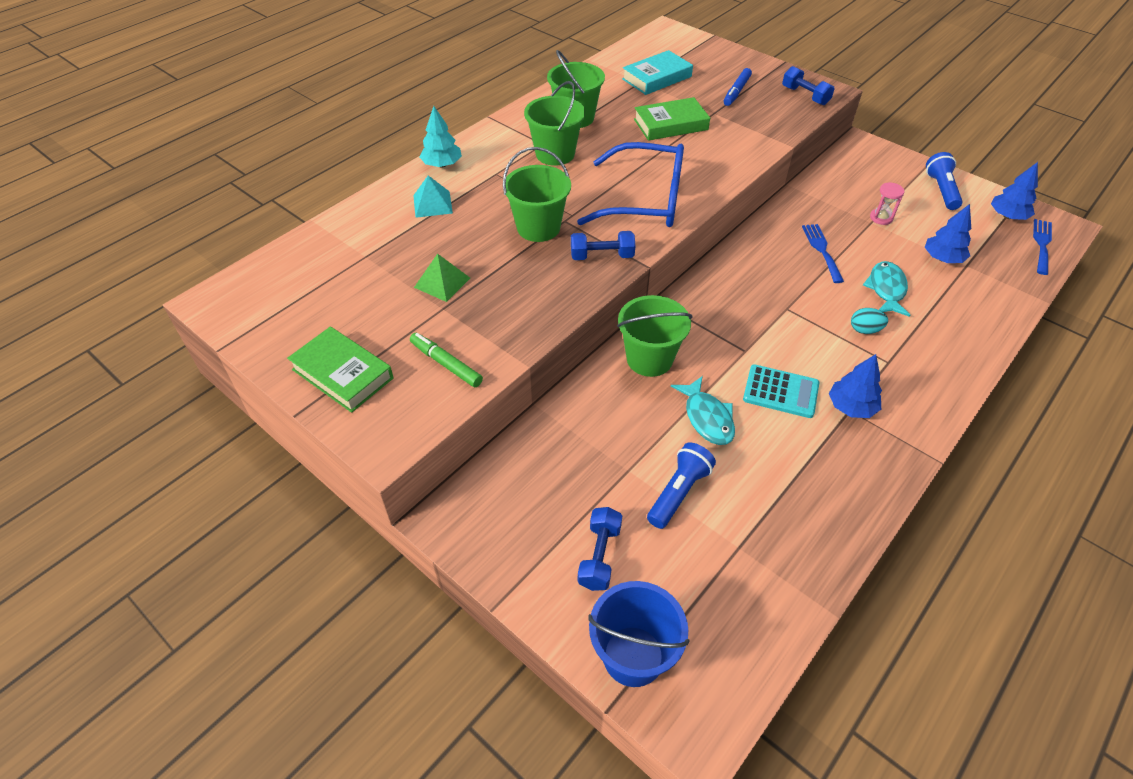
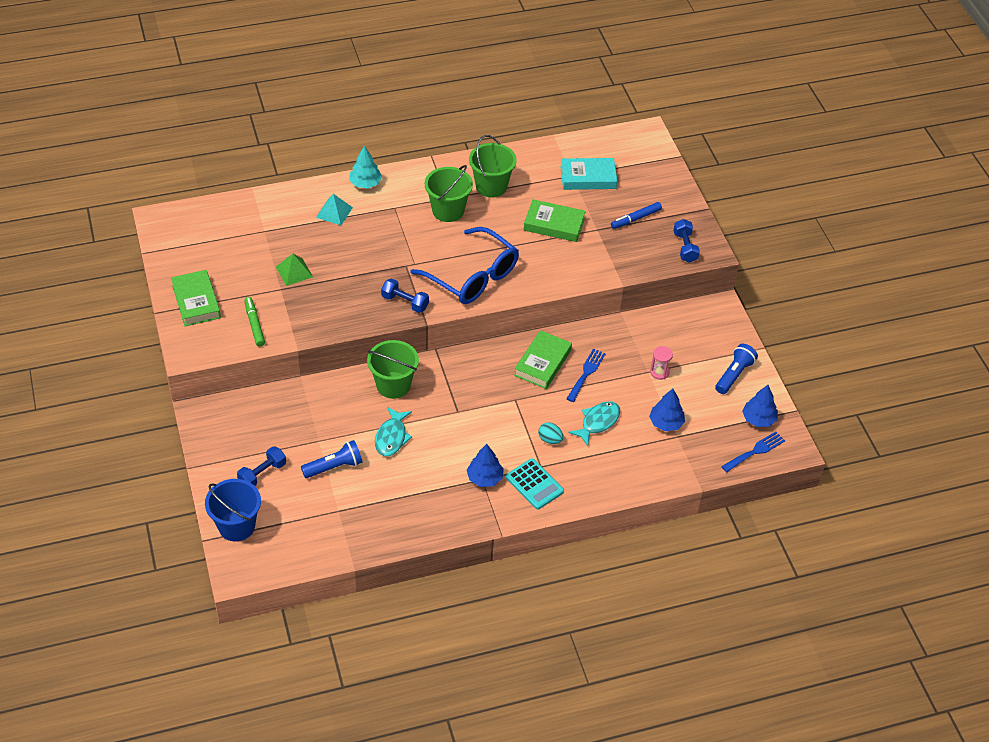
camera: 30 degrees right, 0 degrees up
(538, 228) = (384, 262): green bucket -> none
(772, 260) = (542, 363): none -> green book
(780, 392) = (452, 446): turquoise calculator -> turquoise calculator (534, 484)

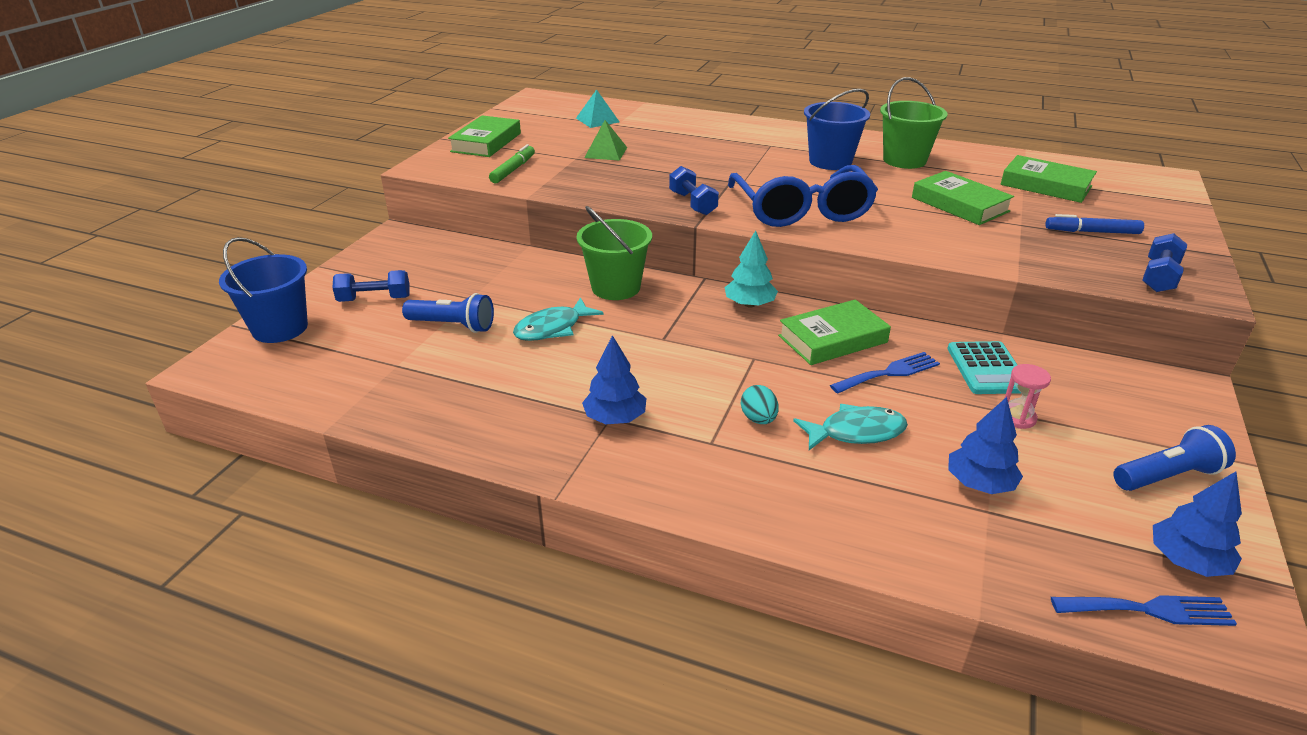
camera: 40 degrees right, 15 degrees down
(334, 212) = (702, 132): turquoise pyramid -> turquoise pyramid (597, 120)
(365, 183) = (759, 125): turquoise tree -> turquoise tree (749, 304)
(448, 210) = (830, 161): green bucket -> blue bucket
(534, 484) = (677, 459): turquoise calculator -> turquoise calculator (987, 369)
(588, 177) = (1046, 185): turquoise book -> green book

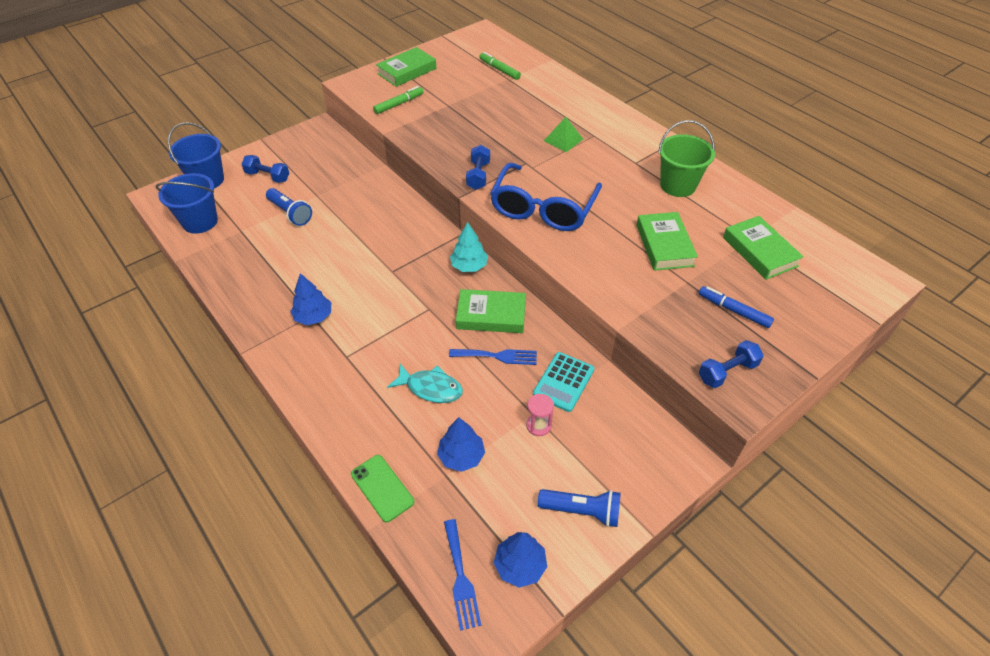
camera: 30 degrees right, 15 degrees up
(553, 328) = (339, 237): turquoise fish -> none
(597, 120) = (499, 70): turquoise pyramid -> green marker
(606, 152) = (472, 106): green pyramid -> green pyramid (563, 140)
(616, 287) = (403, 219): green bucket -> none
(758, 419) = (386, 353): turquoise egg -> none
(830, 161) = (619, 167): blue bucket -> blue bucket (200, 222)
(935, 561) = (382, 488): none -> green phone
(1149, 610) = (460, 578): blue fork -> blue fork turned 45 degrees clockwise

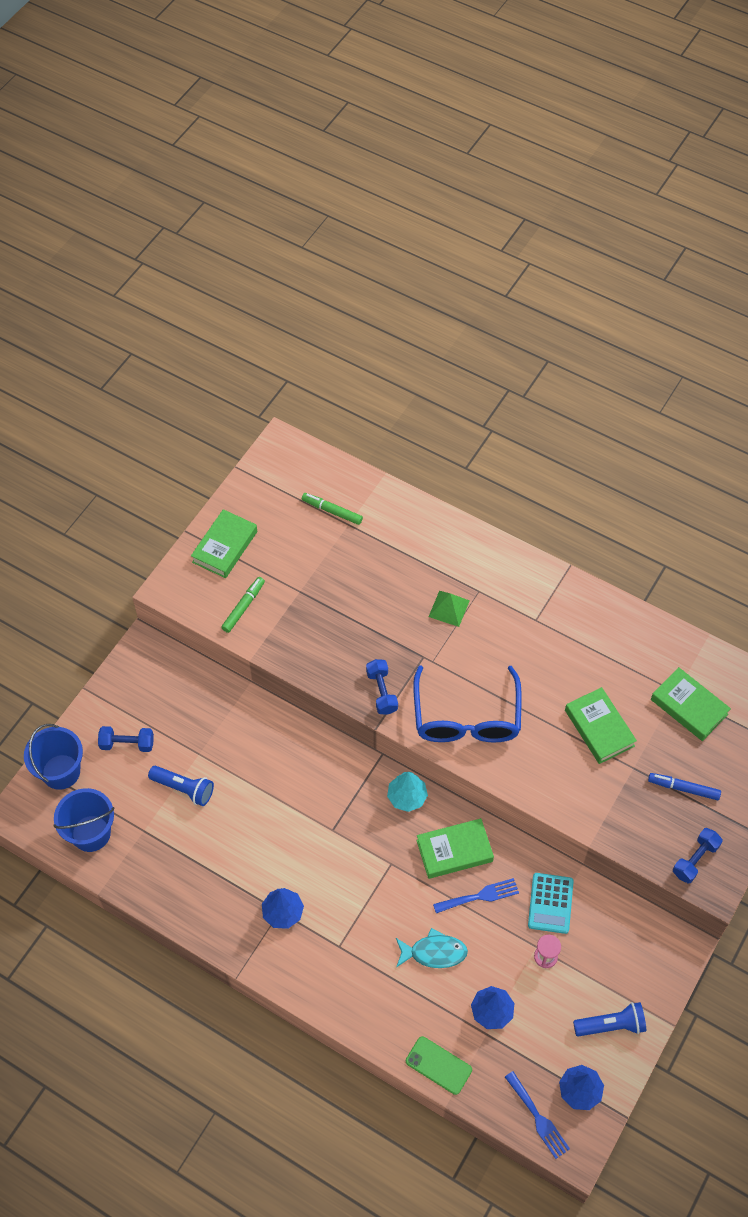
camera: 20 degrees left, 10 degrees up
(677, 185) = (588, 640): green bucket -> none

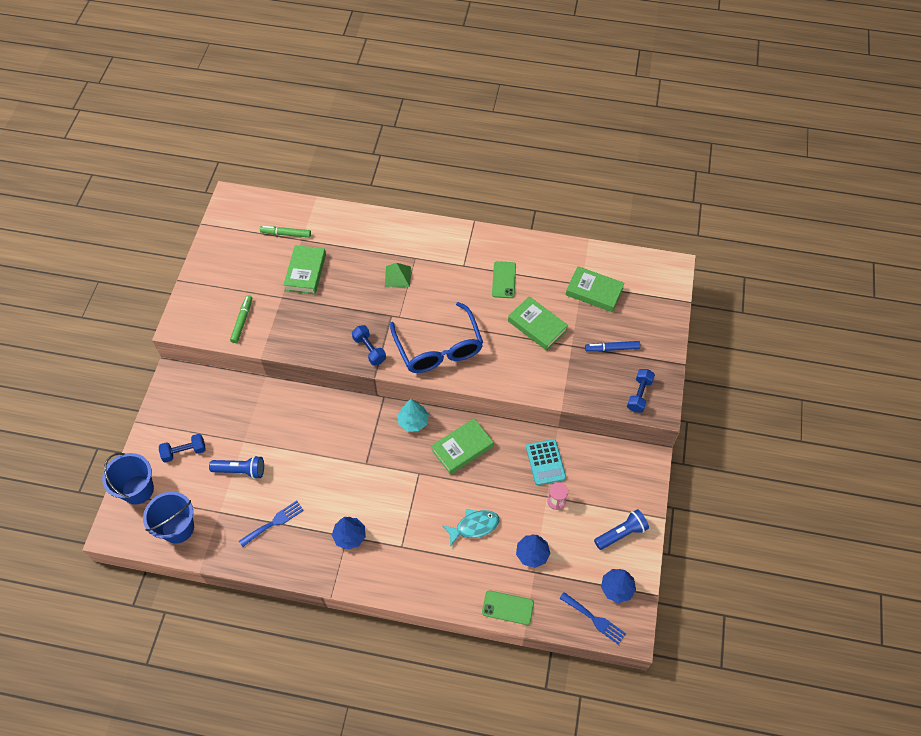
camera: 20 degrees left, 0 degrees up
(225, 547) = (212, 282): green book -> green book (305, 272)
(480, 896) = (492, 474): blue fork -> blue fork (274, 522)
(579, 654) = (504, 280): none -> green phone

